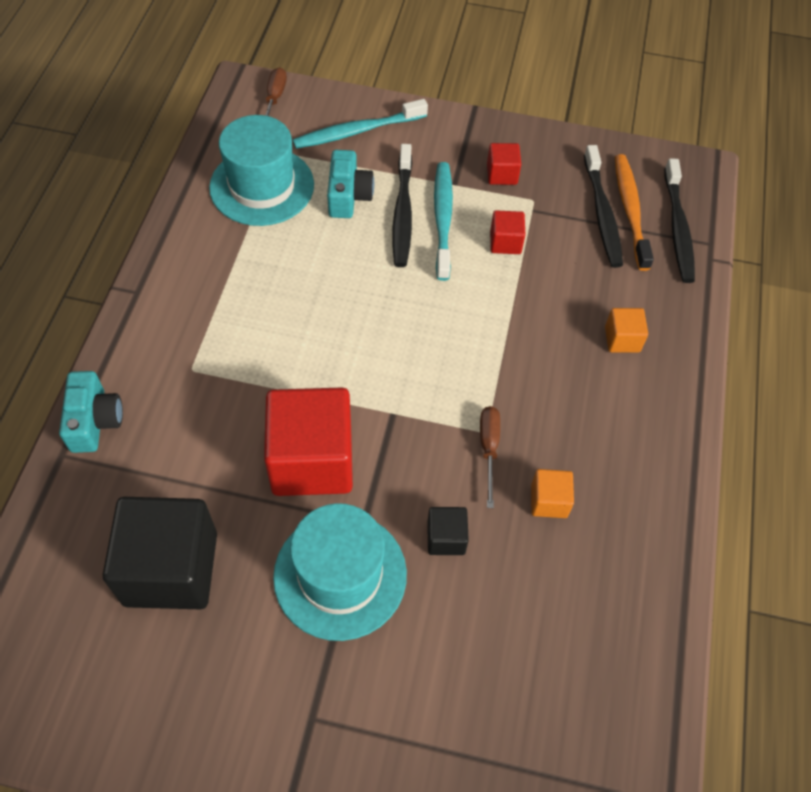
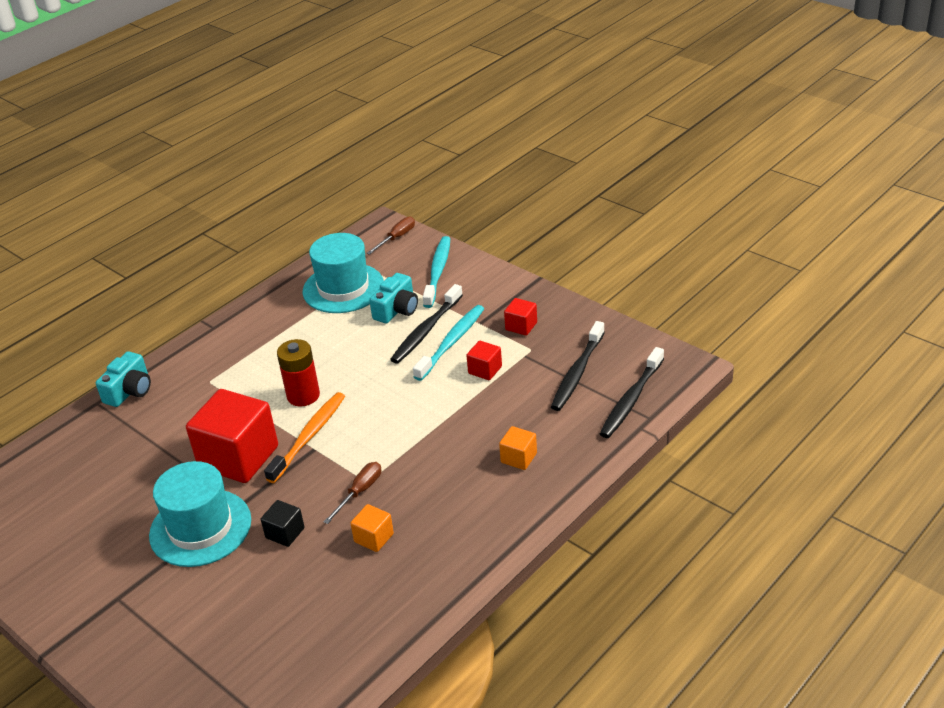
camera: 35 degrees right, 20 degrees down
(171, 569) = (106, 486): black cube -> none
(325, 347) = (303, 395): none -> red battery
(357, 131) = (438, 271): turquoise toothbrush -> turquoise toothbrush turned 90 degrees clockwise
(630, 210) = (602, 377): orange toothbrush -> orange toothbrush (309, 436)

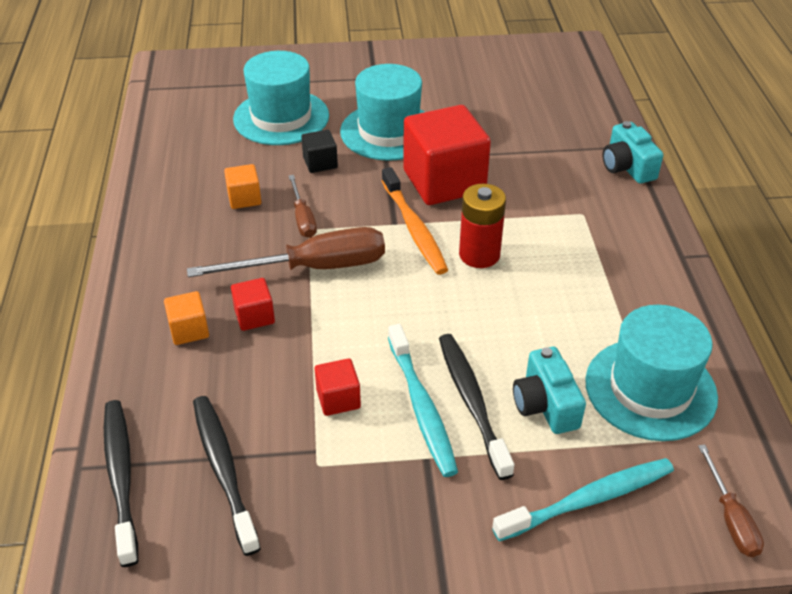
camera: 130 degrees right, 5 degrees up
(245, 606) = (281, 117): none -> turquoise hat
(401, 451) = (313, 268): none -> brown screwdriver
(438, 271) = (588, 500): turquoise toothbrush -> turquoise toothbrush turned 75 degrees counterclockwise
(521, 326) = (369, 490): red cube -> red cube (254, 316)

